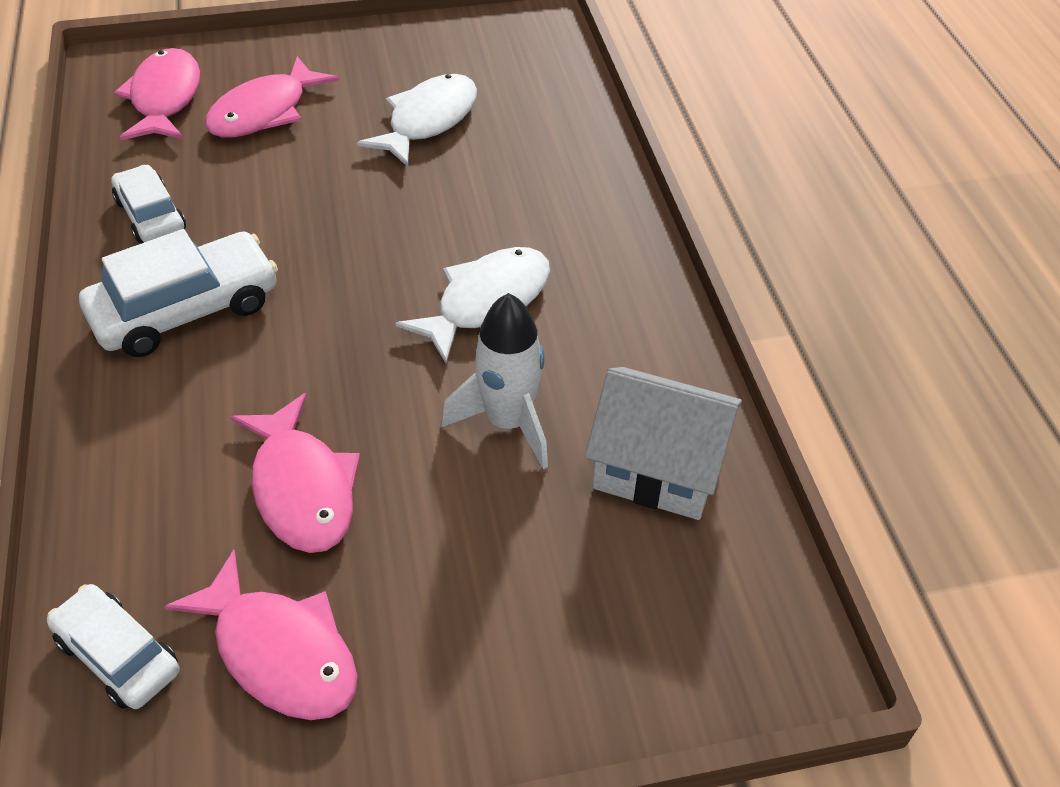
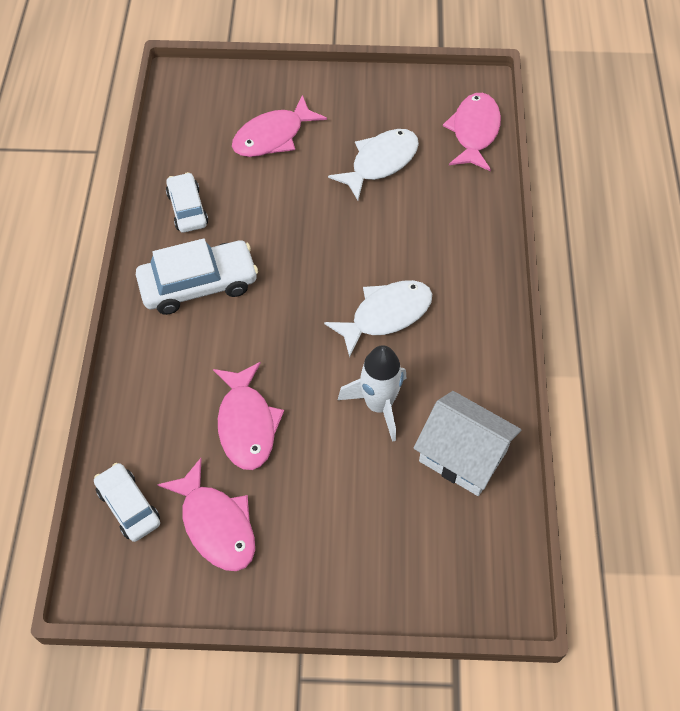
camera: 15 degrees right, 10 degrees up
(165, 98) = (210, 114): pink fish -> pink fish (474, 132)

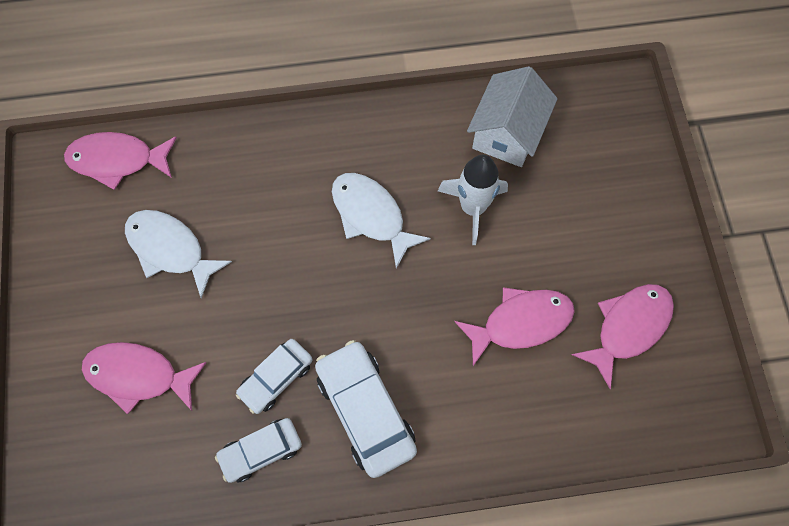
camera: 100 degrees left, 10 degrees up
(129, 506) = (634, 414): white car -> white car (276, 378)
(273, 136) = (138, 375): pink fish -> pink fish turned 150 degrees clockwise

